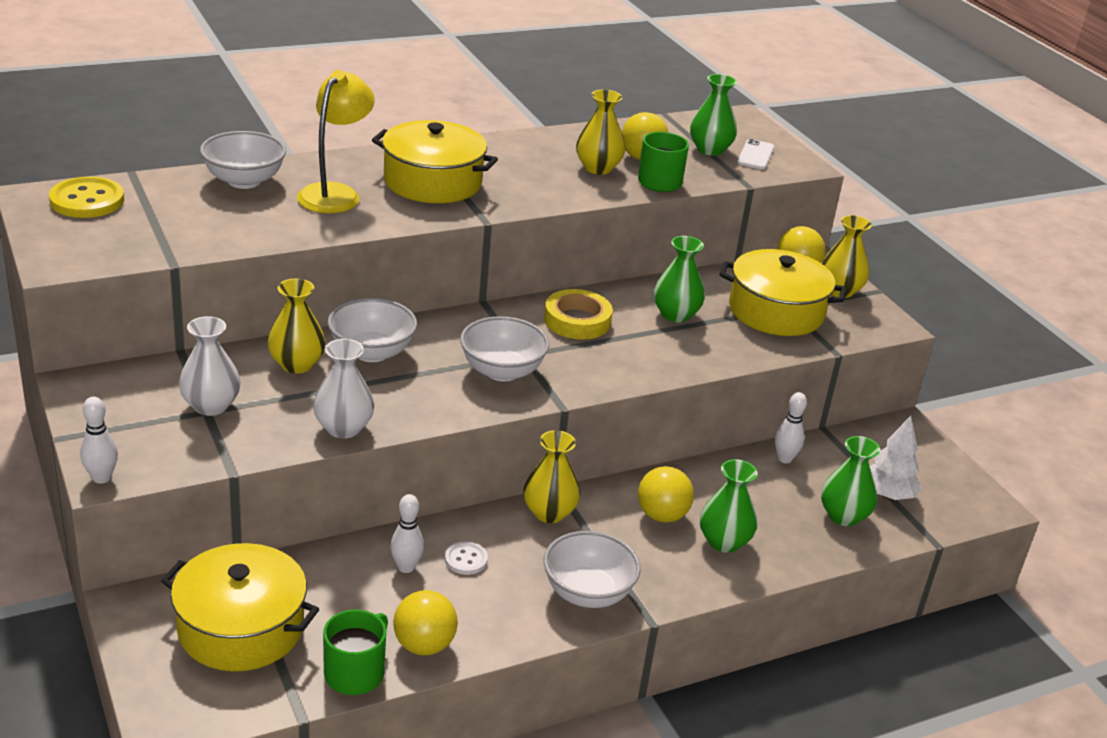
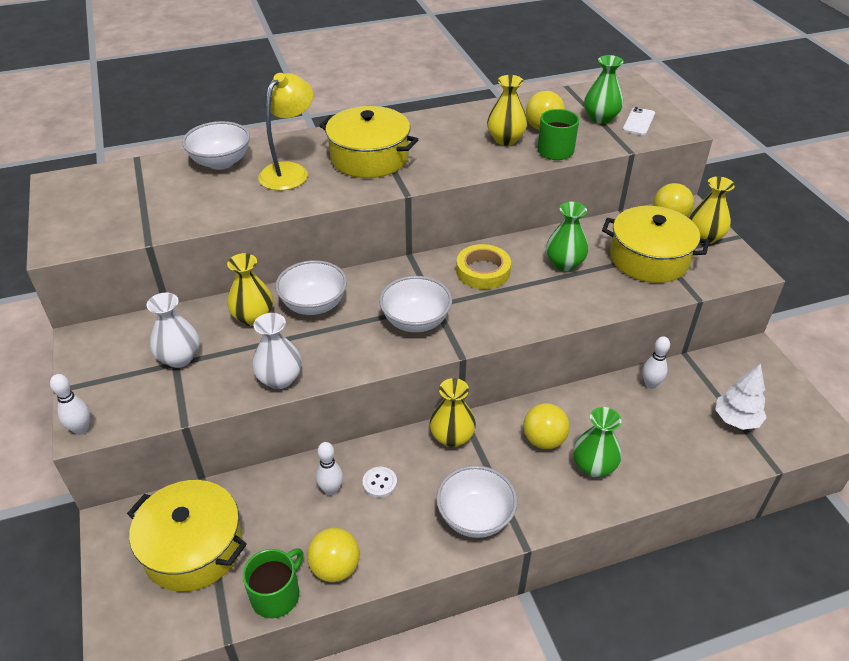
camera: 10 degrees right, 10 degrees up
(87, 200) = (96, 185): yellow button -> none
(843, 516) = (697, 441): green vase -> none

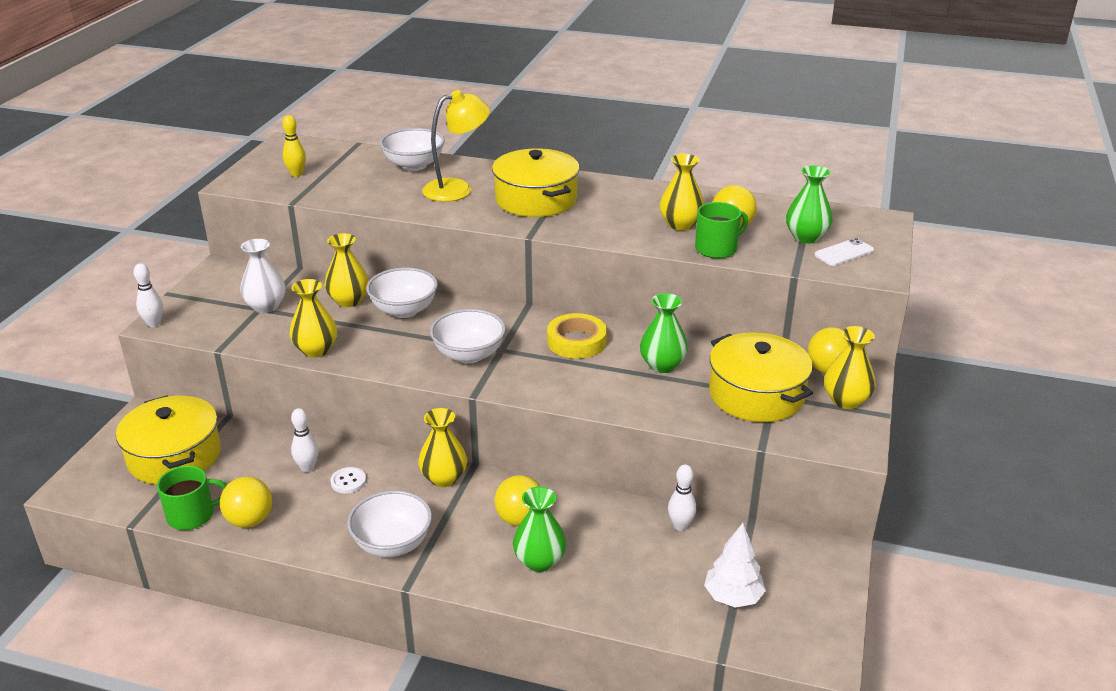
camera: 35 degrees right, 10 degrees down
(114, 211) = (296, 174): none -> yellow bowling pin
(280, 379) = (316, 350): white vase -> yellow vase

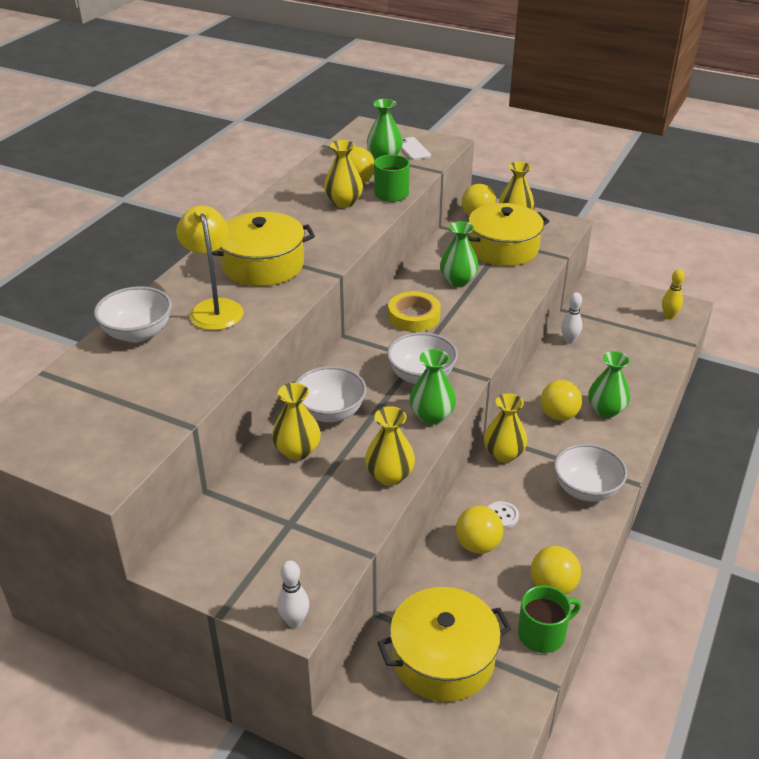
camera: 80 degrees left, 5 degrees up
(192, 515) = (542, 634): green mug -> green mug turned 75 degrees clockwise
(266, 306) = (287, 517): white vase -> none
(296, 174) = (108, 423): yellow bowling pin -> yellow bowling pin (669, 316)
(307, 468) = (478, 545): white bowling pin -> yellow ball
(404, 366) = (432, 416): none -> green vase
(733, 597) = (639, 330): white tree -> none

